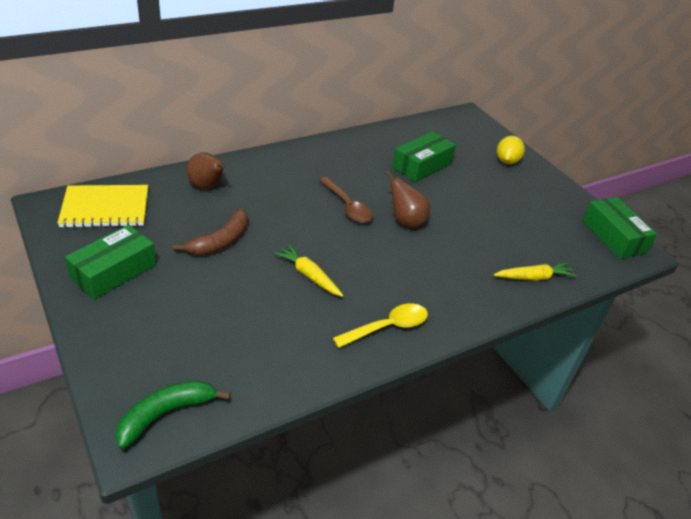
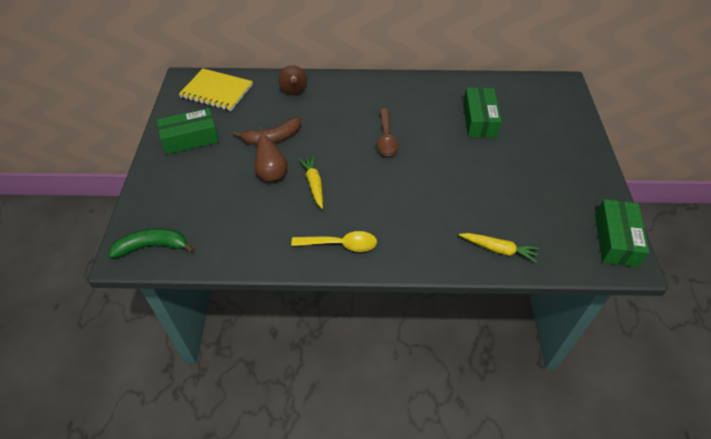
camera: 35 degrees right, 10 degrees up
(406, 221) = (424, 165): brown pear -> brown pear (272, 174)
(422, 165) = (479, 120): green box -> green box turned 75 degrees counterclockwise
(507, 161) = (566, 137): yellow lemon -> none

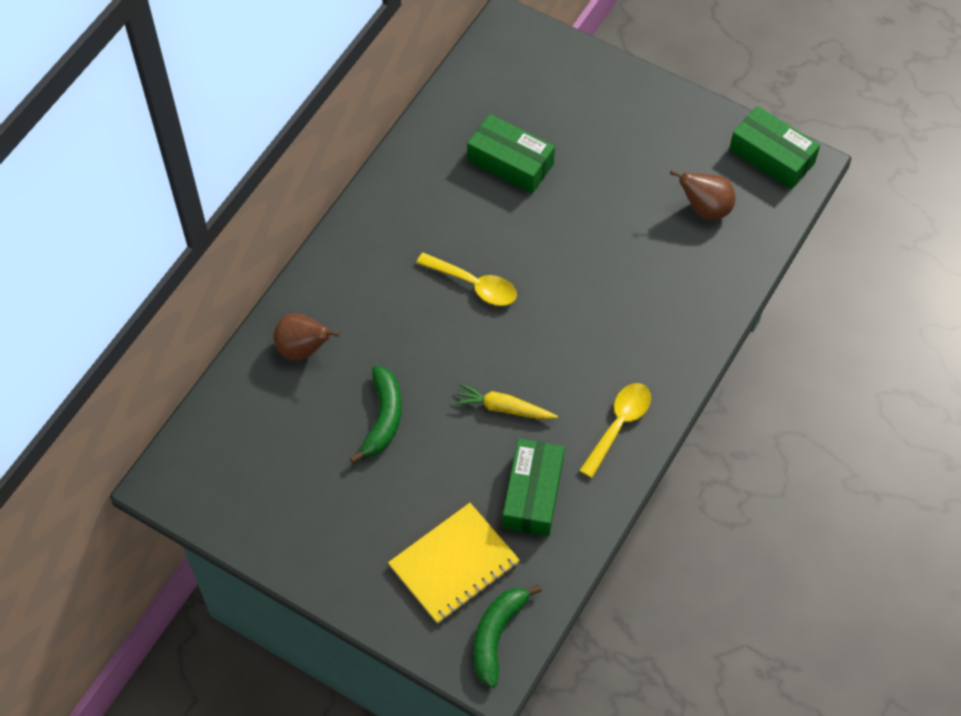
camera: 60 degrees left, 10 degrees up
(190, 138) = (314, 523): green box -> green box (533, 494)
(217, 91) = (226, 449): yellow notebook -> yellow notebook (454, 564)
(272, 138) = (383, 418): brown banana -> green banana
(272, 174) = (454, 449): brown pear -> brown pear (705, 208)
(386, 138) = (474, 285): brown spoon -> yellow spoon
(498, 249) = (719, 272): yellow carrot -> none

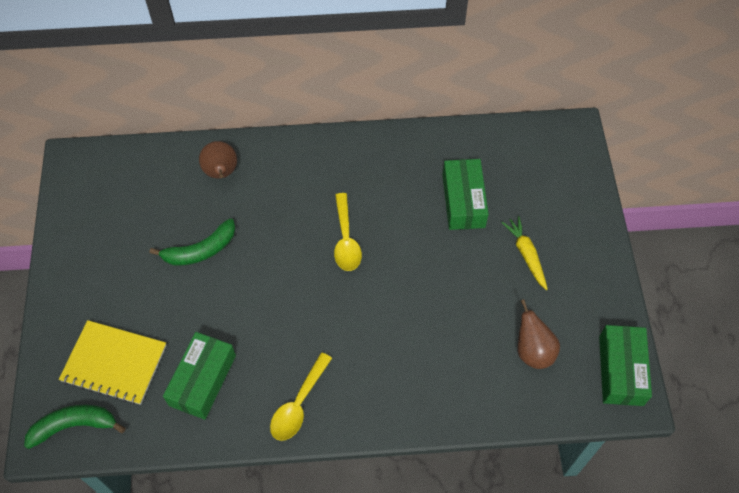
camera: 55 degrees right, 0 degrees up
(503, 408) = (260, 318): yellow carrot -> yellow carrot (526, 254)
(533, 494) = (202, 380): green box -> green box turned 45 degrees counterclockwise
(619, 425) = (298, 404): yellow spoon -> yellow spoon turned 120 degrees clockwise

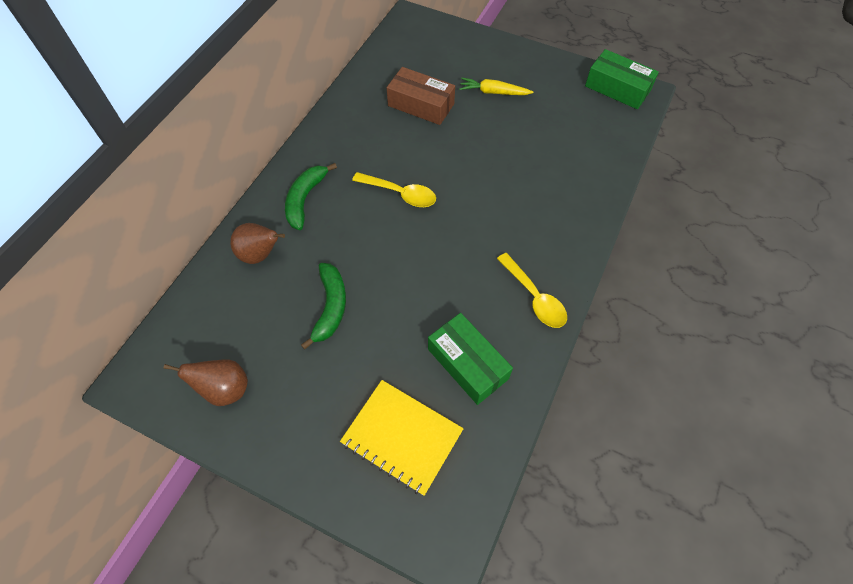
camera: 60 degrees left, 0 degrees up
(74, 425) = (449, 506): green banana -> green banana (305, 199)
(114, 363) = (402, 437): yellow notebook -> yellow notebook turned 75 degrees clockwise
(463, 201) = (421, 105): green box -> brown box
(532, 351) = (575, 126): brown pear -> brown pear (225, 389)

